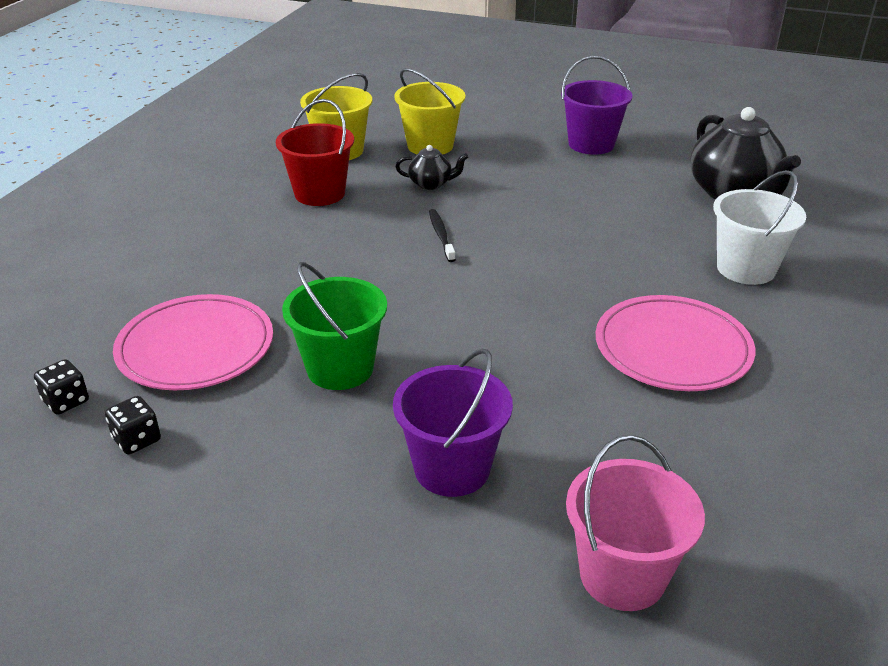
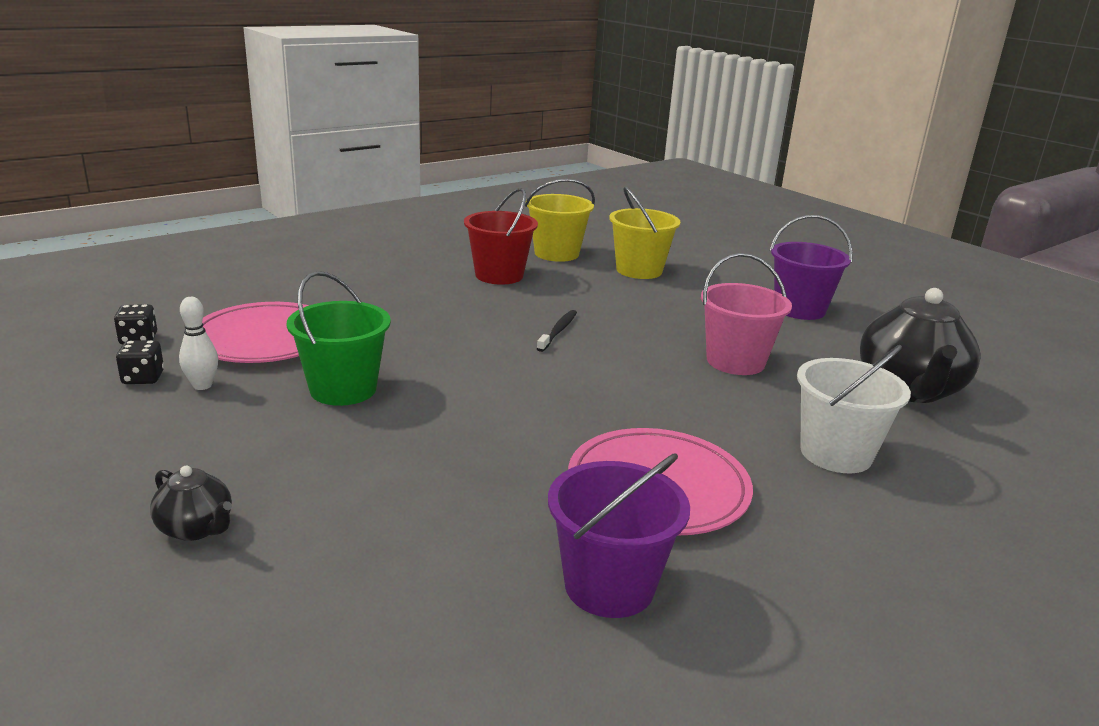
camera: 30 degrees right, 10 degrees down
(207, 421) = (202, 385): none -> white bowling pin
(431, 184) = (602, 295): black teapot -> black teapot (196, 528)
(452, 469) = (323, 491): purple bucket -> purple bucket (609, 586)
(622, 575) = (341, 641): pink bucket -> pink bucket (735, 361)

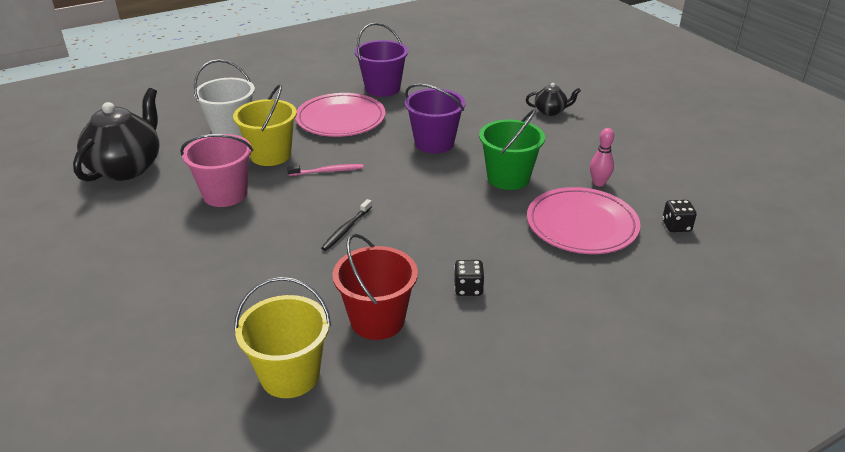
camera: 170 degrees left, 10 degrees up
(143, 378) = (641, 190): black dice -> black dice (468, 288)
(196, 528) = (550, 111): black teapot -> black teapot turned 135 degrees clockwise
(202, 385) = (599, 183): white bowling pin -> pink bowling pin
(620, 392) = (328, 171): none -> pink toothbrush
(639, 270) = (208, 331): yellow bucket -> yellow bucket (270, 155)
(799, 309) = (99, 255): purple bucket -> purple bucket (434, 143)

